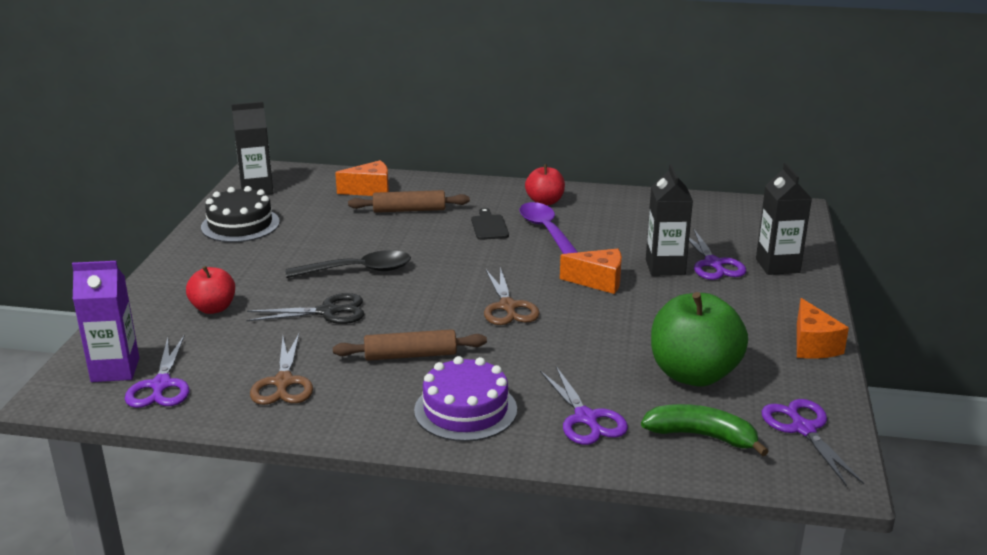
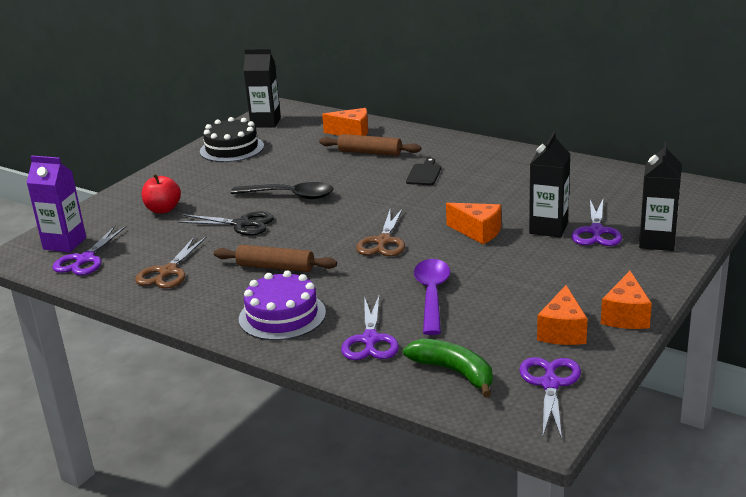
camera: 25 degrees right, 0 degrees up
(545, 202) = (490, 159): red apple -> none
(546, 231) = (469, 184): purple spoon -> purple spoon (432, 295)
(693, 374) = (493, 321): green apple -> none
(769, 372) = (562, 331): none -> orange cheese

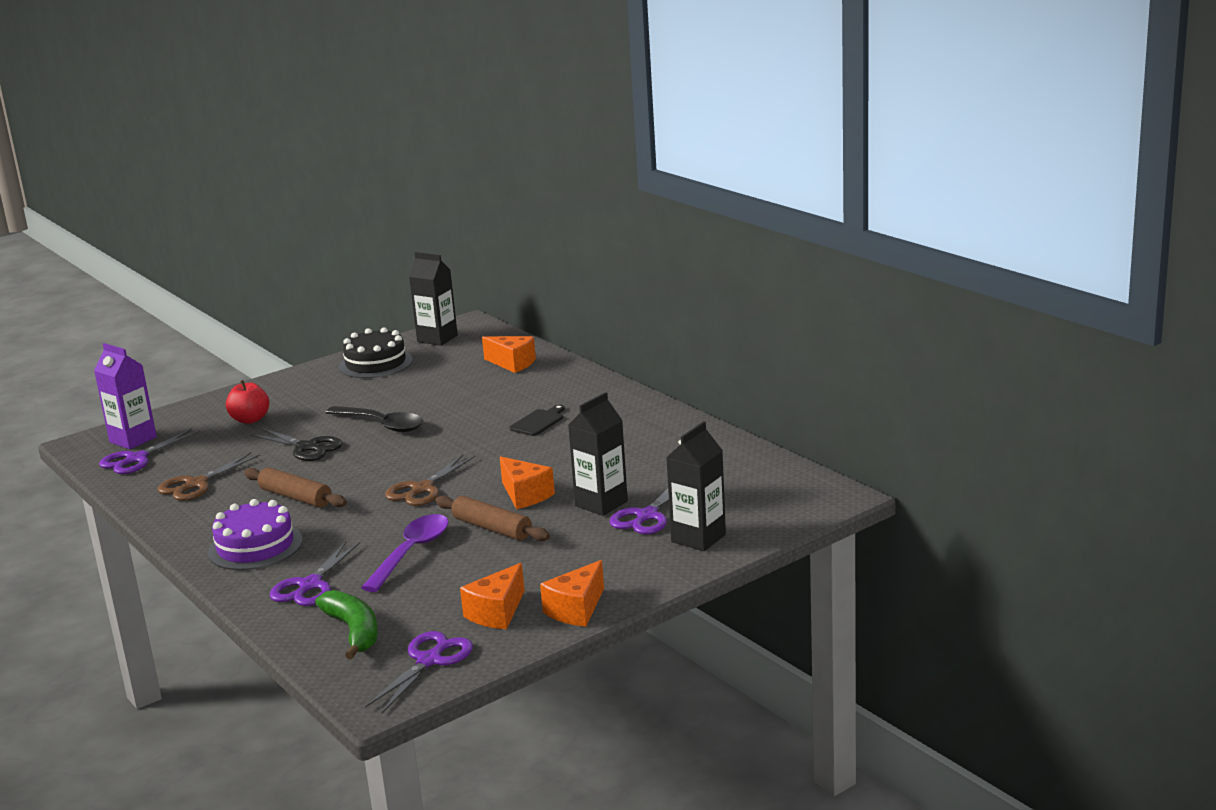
camera: 20 degrees right, 5 degrees down
(370, 152) = (508, 389): brown rolling pin -> brown rolling pin (492, 528)

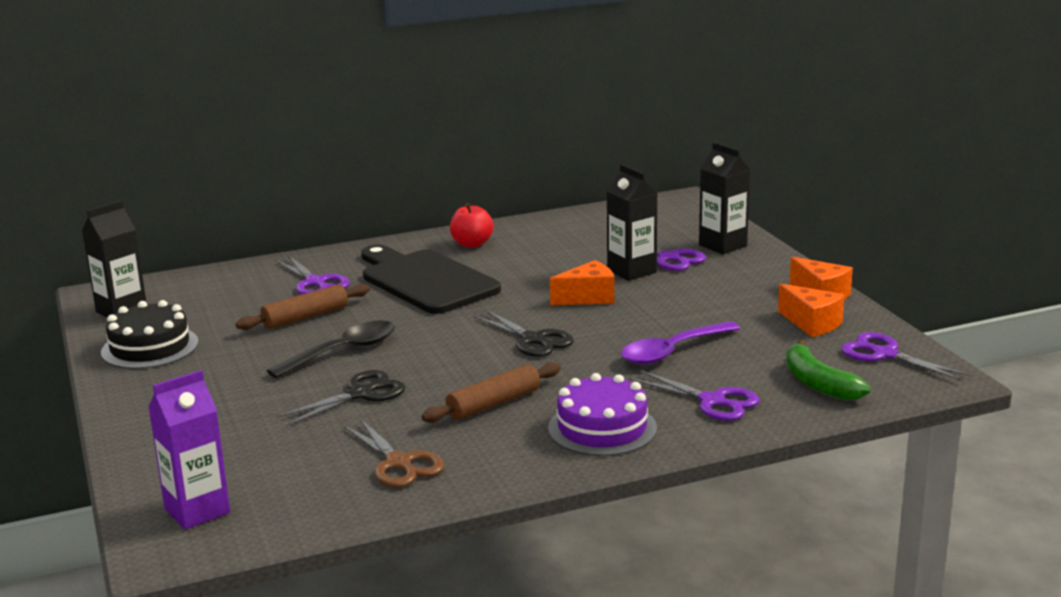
camera: 75 degrees left, 0 degrees up
(137, 459) = (270, 506): purple scissors -> purple scissors (315, 282)
(250, 419) = (230, 427): red apple -> red apple (472, 244)
(354, 631) = (818, 384): green banana -> green banana turned 105 degrees counterclockwise
(412, 552) = (672, 351): purple spoon -> purple spoon turned 75 degrees counterclockwise
(422, 489) = (532, 340): brown scissors -> black scissors
(492, 528) = (647, 315): brown rolling pin -> brown rolling pin (305, 317)
(512, 363) = (256, 281): orange cheese -> none
(538, 422) = (425, 280): black cutting board -> black cutting board, size x2.43

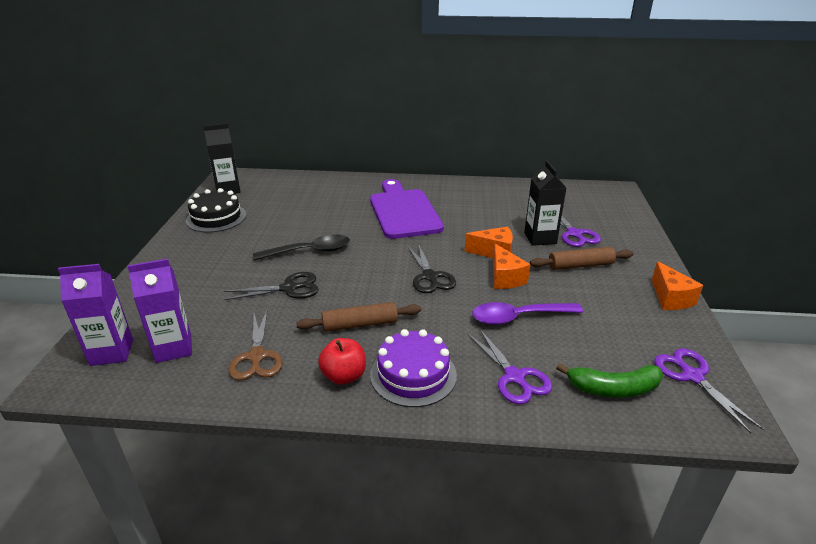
camera: 25 degrees right, 10 degrees up
(279, 485) = (174, 348): none -> purple carton
(305, 317) = (313, 219): brown rolling pin -> brown rolling pin (580, 265)
(315, 282) = (341, 196): purple scissors -> none
(425, 280) = (403, 211): black cutting board -> purple cutting board
(472, 244) = (453, 191): red apple -> red apple (344, 376)
(722, 245) = (620, 233): black carton -> none
(812, 324) = (646, 324): orange cheese -> orange cheese (505, 278)
(818, 384) = (613, 389): green banana -> green banana turned 90 degrees counterclockwise

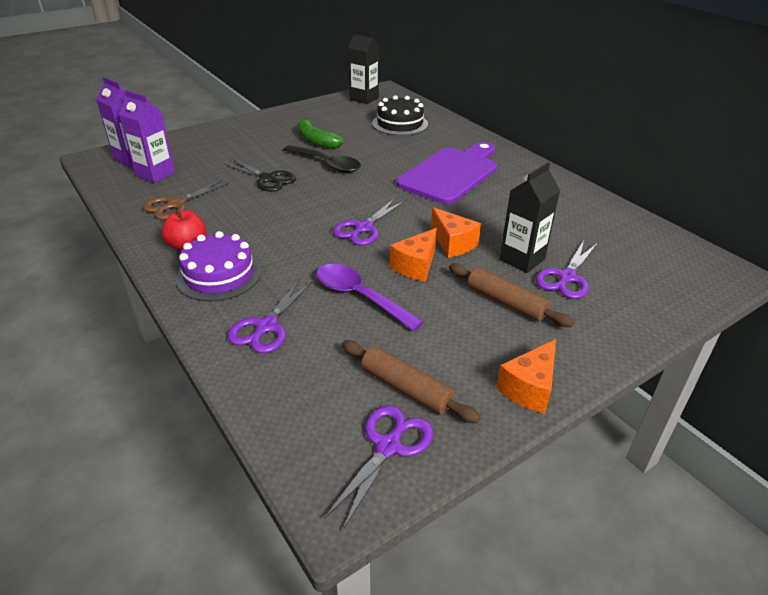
camera: 50 degrees right, 5 degrees up
(216, 218) = (320, 113): black cake -> black cake (400, 124)
(360, 324) = (257, 226): brown rolling pin -> brown rolling pin (406, 388)
(430, 277) = (364, 228): black scissors -> purple scissors
(613, 389) = (308, 393): green banana -> green banana (316, 141)

